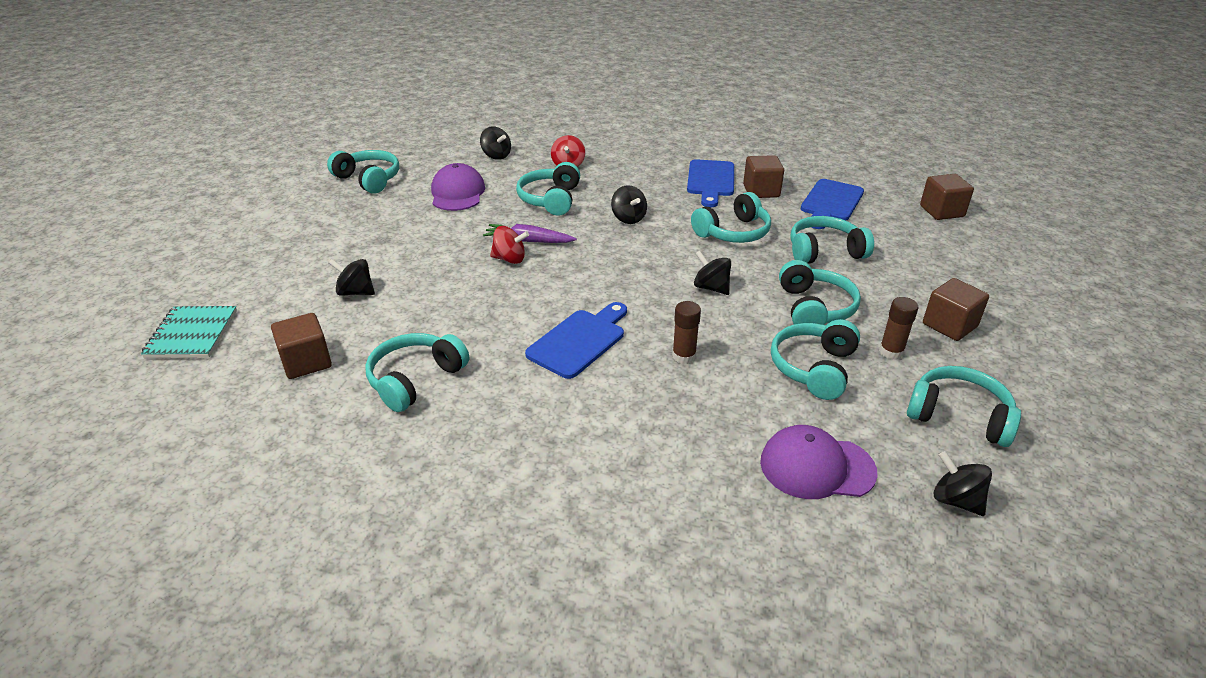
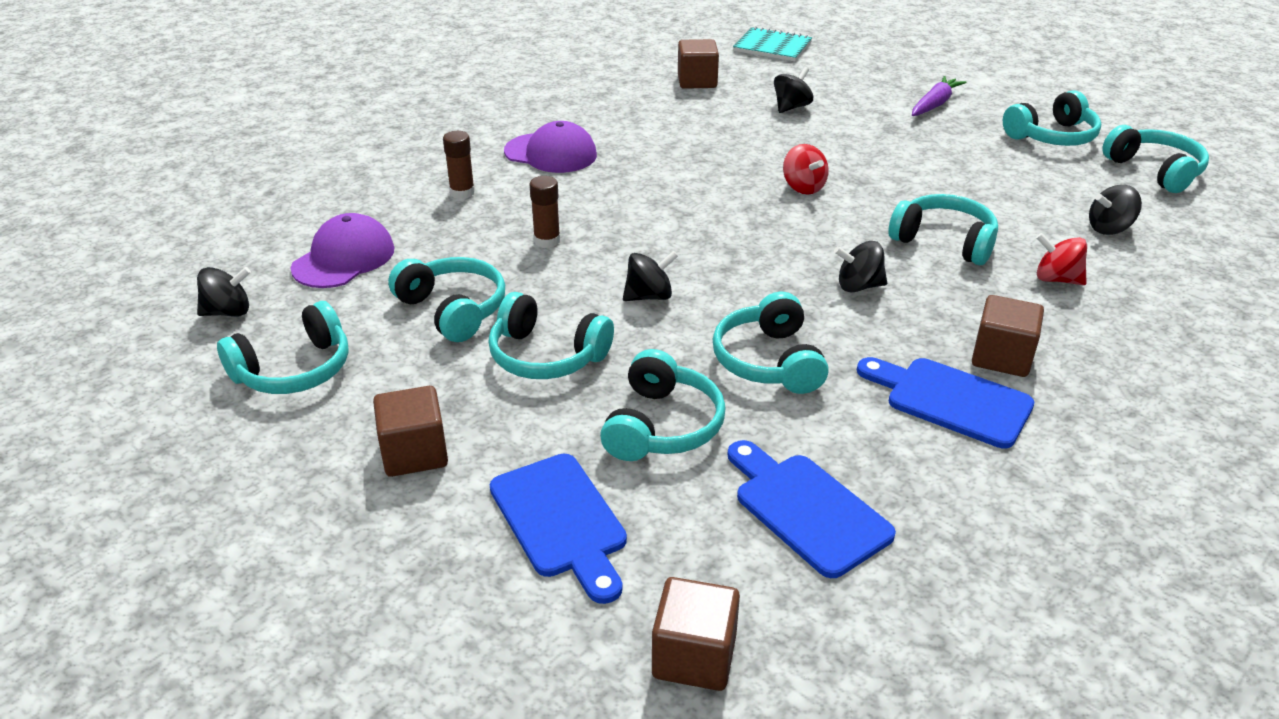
camera: 115 degrees right, 0 degrees up
(415, 380) = (634, 116): turquoise headphones -> turquoise headphones (1154, 171)
(457, 193) = (991, 183): purple cap -> purple cap (551, 153)
(510, 259) = (803, 187): red spinning top -> red spinning top turned 60 degrees counterclockwise
(529, 241) = (838, 205): purple carrot -> purple carrot (934, 104)
(579, 341) = (621, 194): blue cutting board -> blue cutting board (560, 521)
(761, 191) = (889, 443): brown cube -> brown cube (1001, 357)
(891, 352) = (422, 376): brown glue stick -> brown glue stick (462, 192)

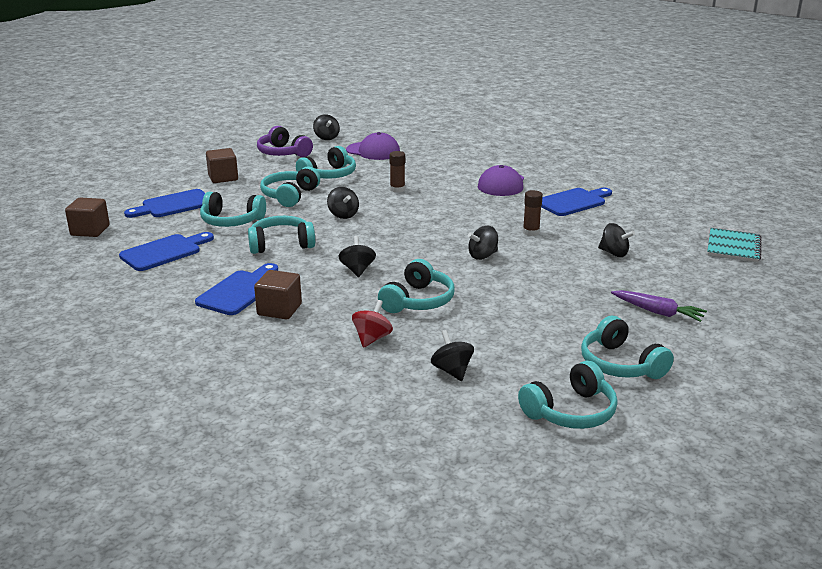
camera: 85 degrees right, 10 degrees down
(294, 369) = (283, 153): turquoise headphones -> purple headphones
(462, 192) = (445, 167): brown glue stick -> brown glue stick (531, 232)
(630, 112) = (573, 202): none -> blue cutting board
(697, 81) = (640, 221): brown cube -> none
(803, 187) = (483, 256): red spinning top -> black spinning top

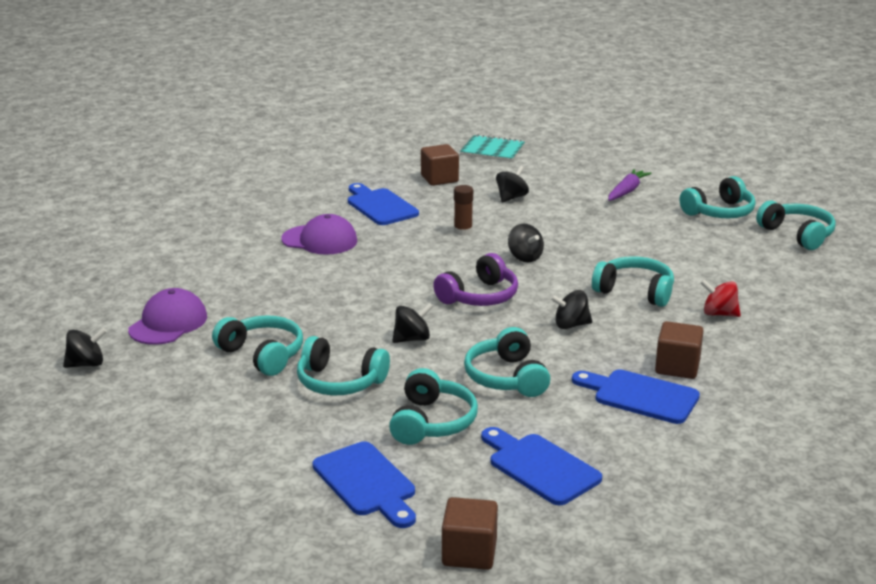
camera: 90 degrees left, 0 degrees up
(223, 178) = (252, 448): brown cube -> brown cube (439, 179)
(283, 153) = (149, 400): purple headphones -> purple headphones (479, 296)
(397, 189) = (327, 304): brown glue stick -> none
(452, 371) = (760, 277): black spinning top -> none

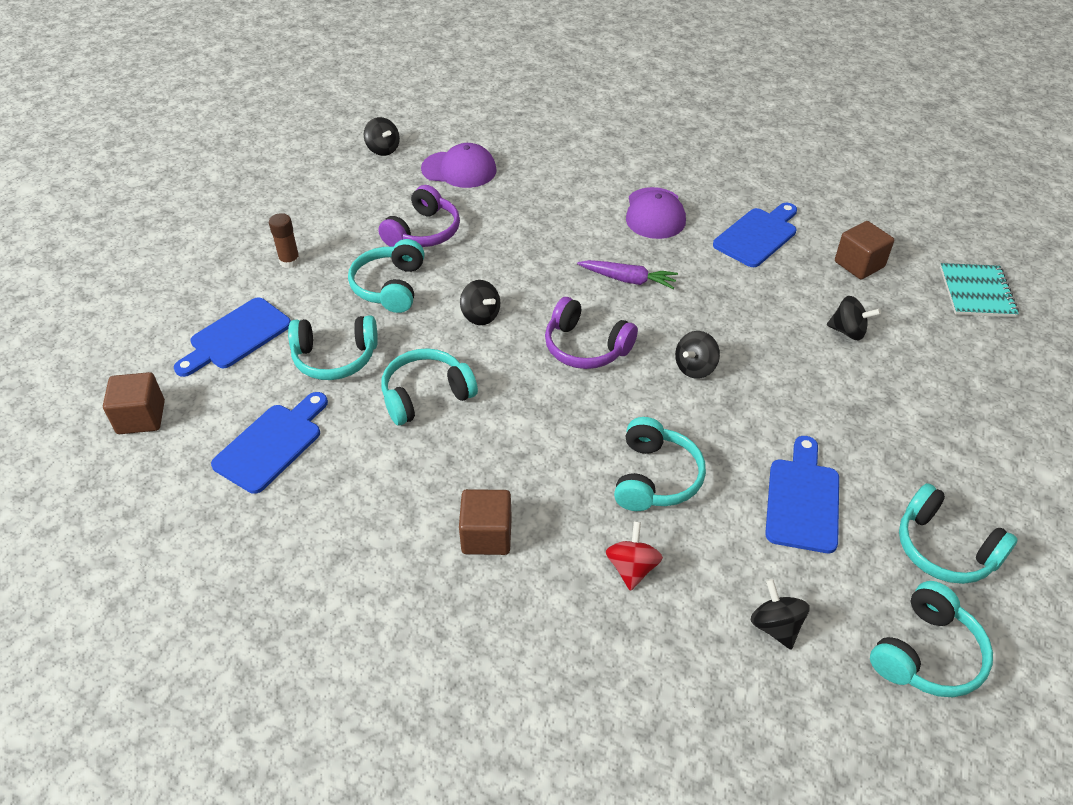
camera: 75 degrees right, 20 degrees up
(262, 355) = (423, 232): turquoise headphones -> purple headphones
(463, 231) = (733, 308): brown glue stick -> brown glue stick (290, 261)
(571, 325) = (551, 429): black spinning top -> black spinning top (775, 626)
(627, 191) = (944, 437): purple carrot -> purple carrot (628, 279)
(640, 396) = (416, 508): blue cutting board -> blue cutting board (803, 500)

